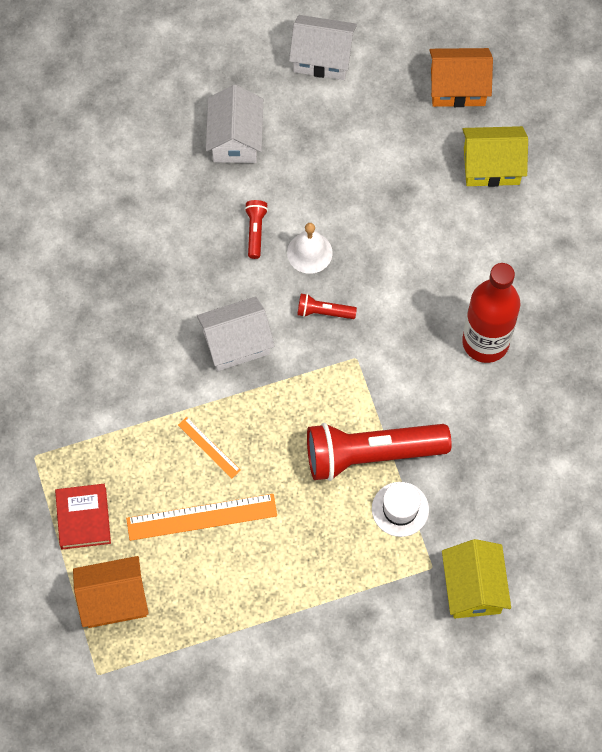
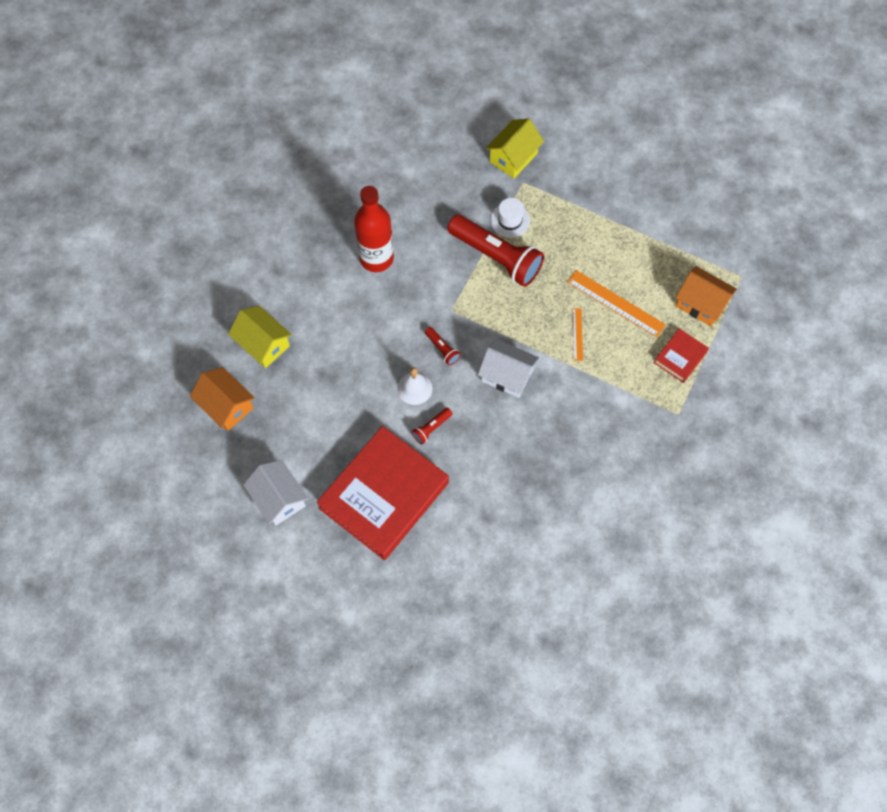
camera: 135 degrees left, 0 degrees up
(235, 139) = (384, 495): white house -> red book

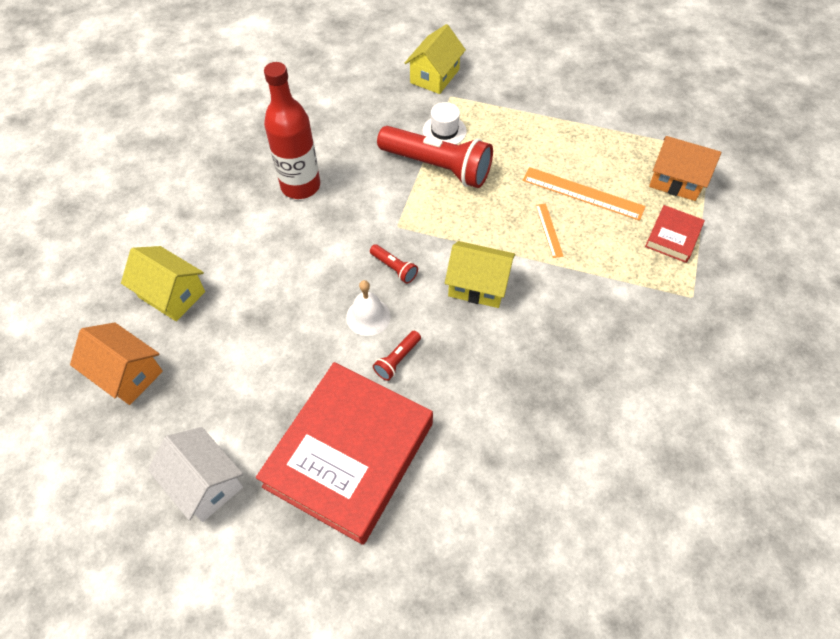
camera: 10 degrees left, 10 degrees down
(507, 375) = (478, 285): white house -> yellow house

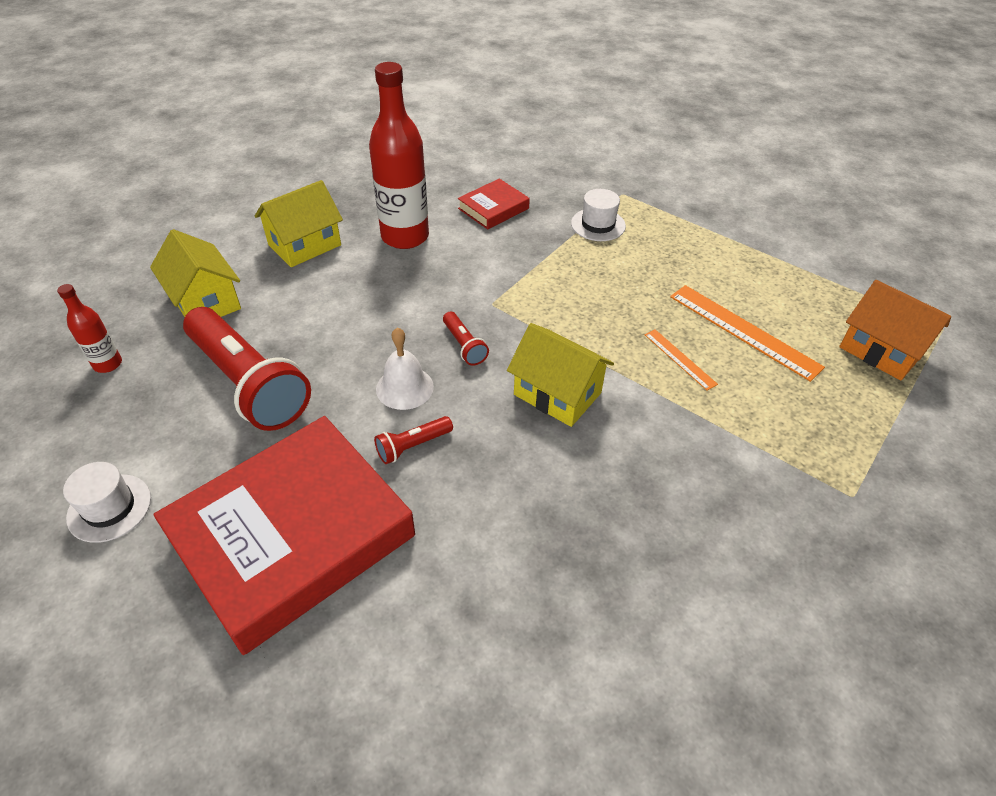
camera: 20 degrees right, 10 degrees down
(127, 374) = (108, 364): orange house -> red bottle
(205, 483) = (109, 508): white house -> white hat
(434, 76) = (613, 171): yellow house -> yellow house (305, 245)
(437, 167) = (571, 257): red flashlight -> red flashlight (249, 383)
(549, 230) = (680, 359): orange ruler -> orange ruler turned 45 degrees counterclockwise
(673, 237) = (851, 414): red book -> red book (493, 208)

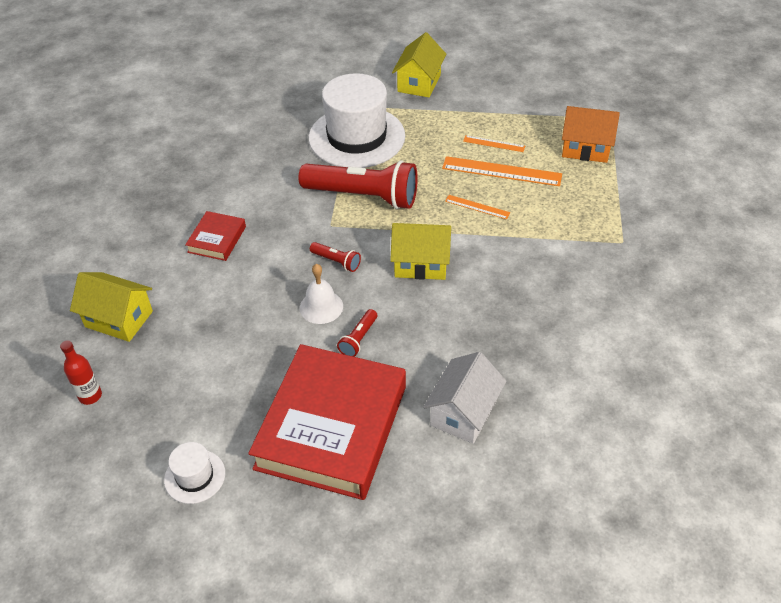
camera: 30 degrees left, 0 degrees up
(249, 383) = (211, 356): red flashlight -> red flashlight (363, 196)
(305, 245) = (154, 244): yellow house -> yellow house (419, 83)
(405, 237) = (226, 205): red bottle -> none
(457, 613) = (463, 413): none -> white house
(493, 208) = (273, 156): red book -> red book (217, 239)
(598, 225) = (357, 137): white hat -> white hat, size x2.22
(757, 295) = (494, 144): none -> orange ruler

